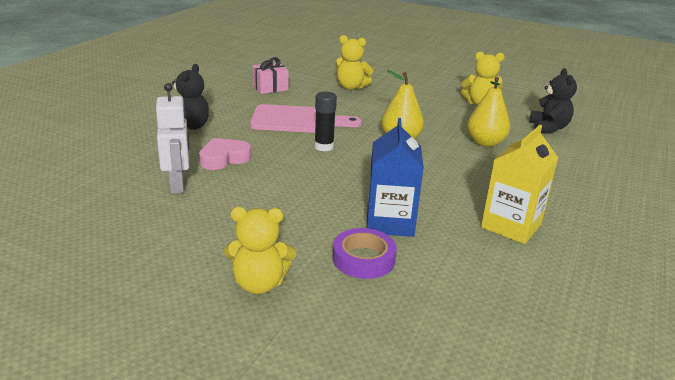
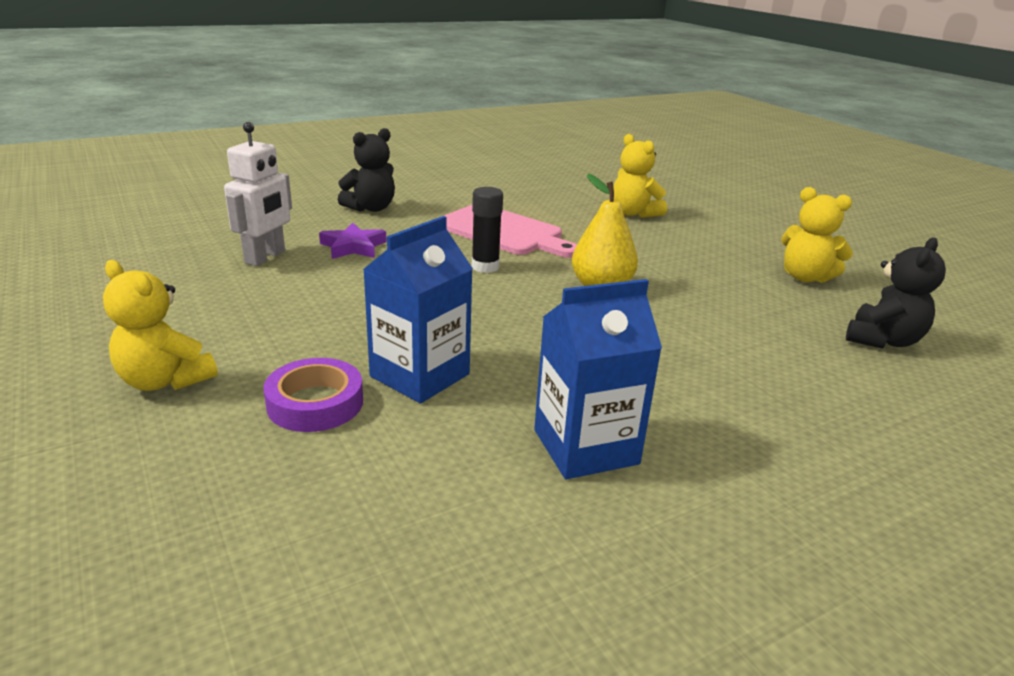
camera: 35 degrees right, 0 degrees up
(224, 158) = (353, 247): pink heart -> purple star
(270, 88) = (527, 192): pink gift -> none
(485, 143) = (729, 327): yellow pear -> none
(511, 226) = (585, 447): yellow carton -> blue carton

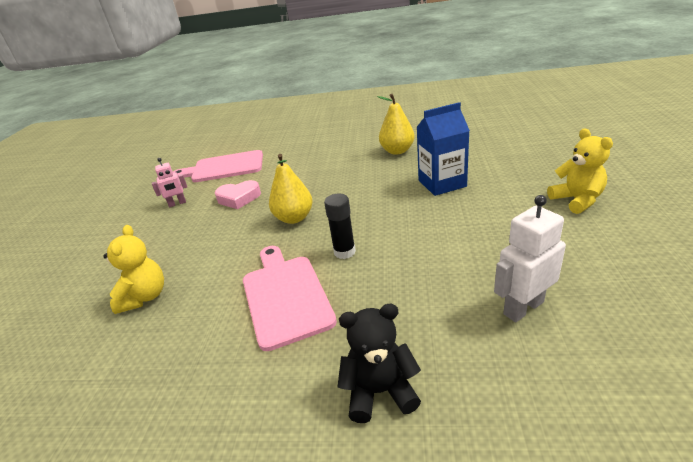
camera: 140 degrees left, 5 degrees up
(315, 403) = (496, 179): purple tape -> none
(353, 247) = (434, 305): purple star -> none
(585, 447) = (397, 151): blue carton -> yellow pear
(732, 297) = (239, 198): none -> pink heart
(805, 277) = (177, 203): yellow teddy bear -> pink robot
(882, 340) = (224, 167): black teddy bear -> pink cutting board

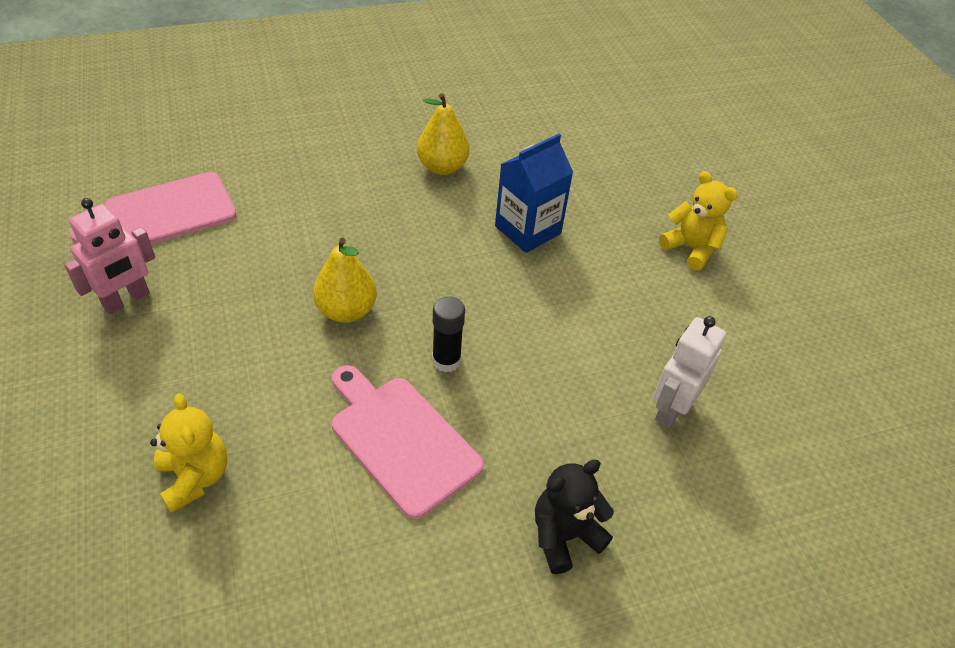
camera: 30 degrees left, 15 degrees up
(177, 203) = (126, 300): pink robot -> pink robot, size x1.59
(239, 198) = (233, 280): pink heart -> none

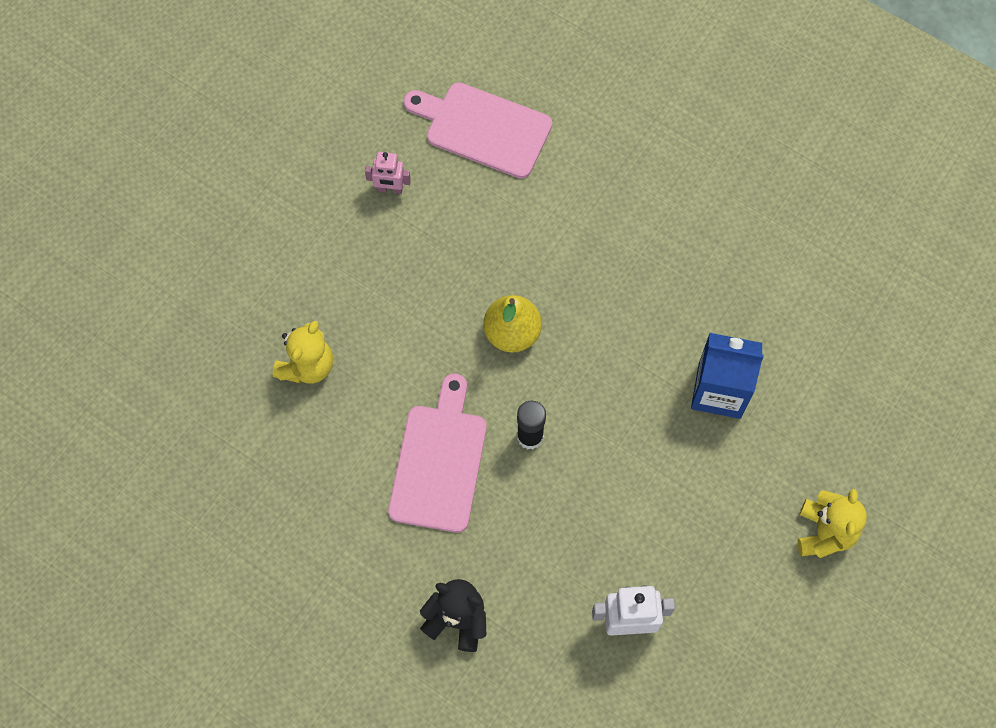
camera: 55 degrees right, 20 degrees up
(126, 300) = (390, 189): pink robot -> pink robot, size x0.63
(442, 167) = (729, 268): yellow pear -> none

